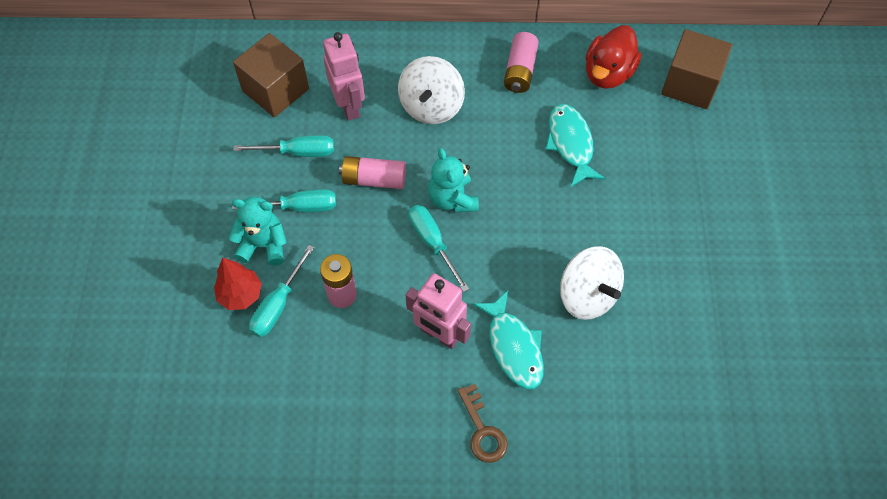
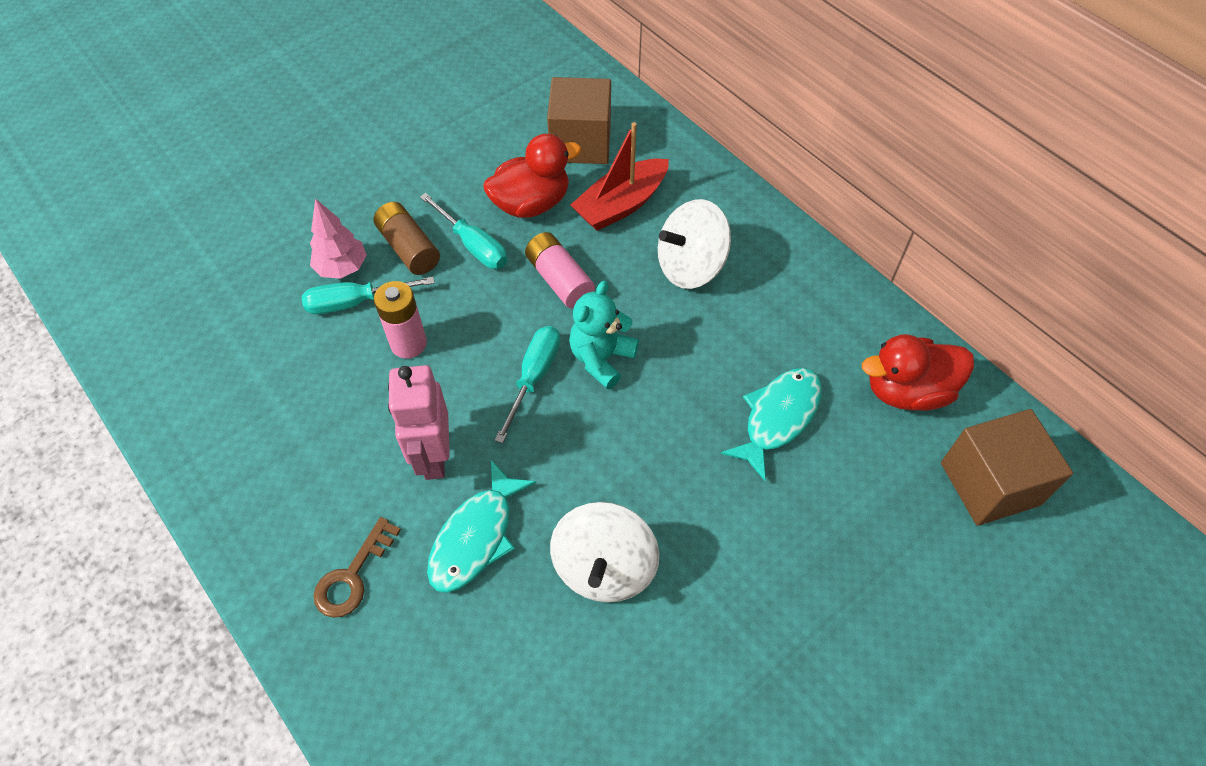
camera: 50 degrees right, 5 degrees down
(240, 295) = (342, 268): red tree -> pink tree
(263, 245) = (409, 248): turquoise teddy bear -> brown battery
(298, 152) = (531, 204): turquoise screwdriver -> red duck
(349, 106) = (621, 205): pink robot -> red boat
(520, 70) = (816, 309): pink battery -> none

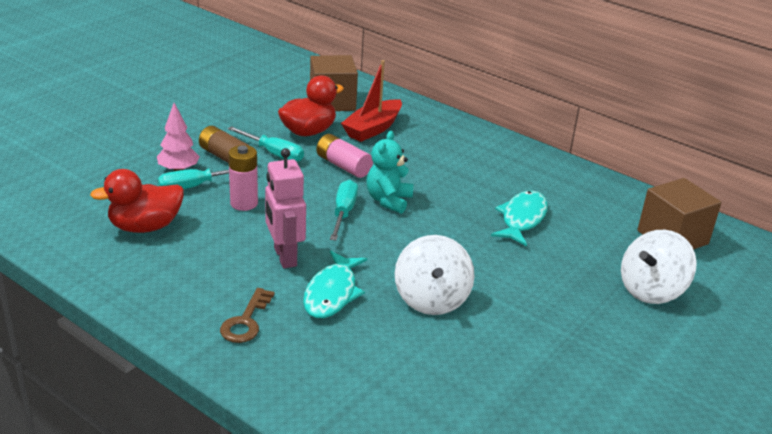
camera: 15 degrees left, 25 degrees down
(690, 266) = (433, 154): white spinning top -> white spinning top (651, 290)
(907, 391) = (601, 200): red duck -> red duck (145, 227)

